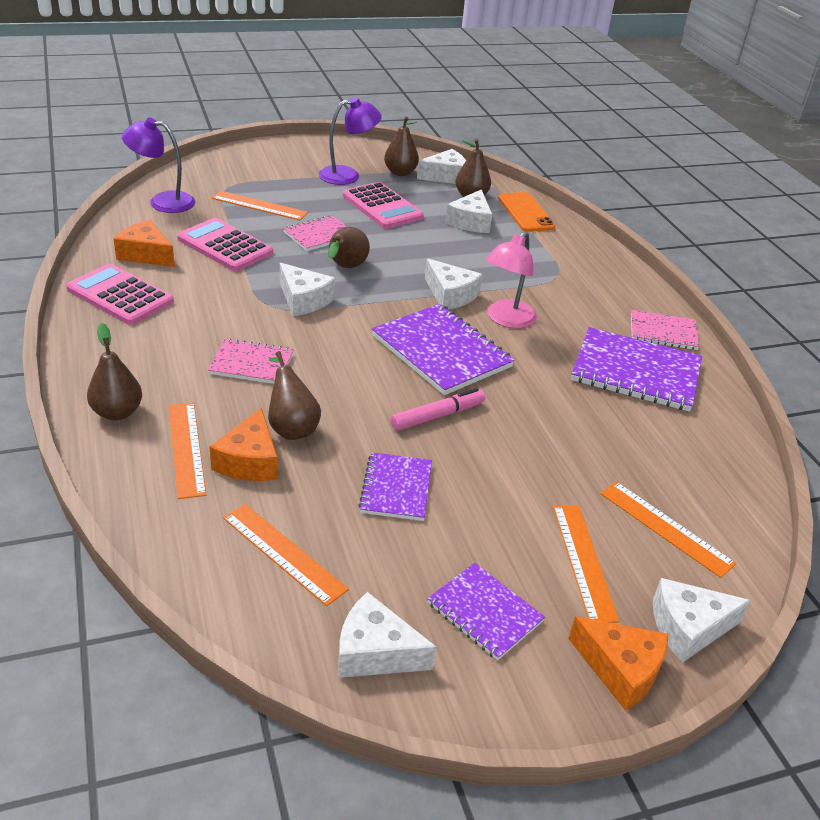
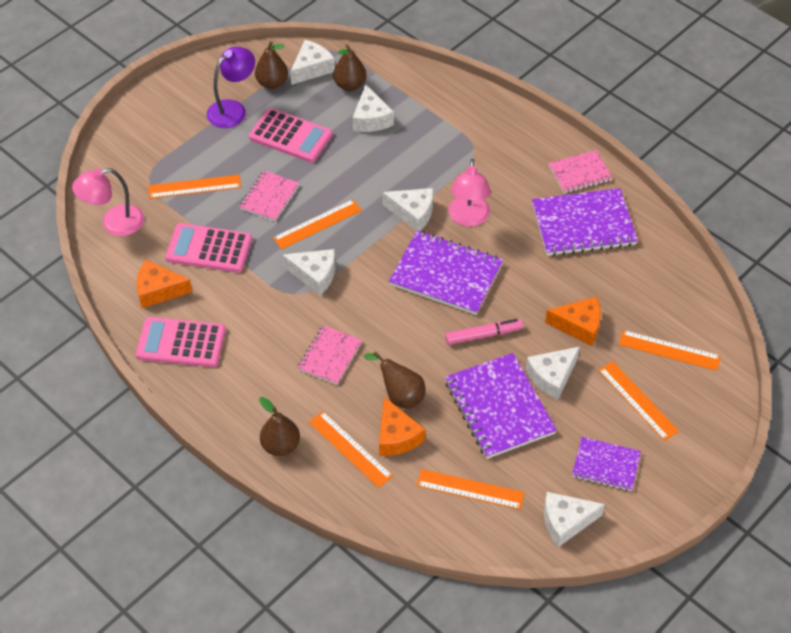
camera: 25 degrees left, 15 degrees up
(162, 202) = (114, 223): purple lamp -> pink lamp
(251, 364) = (330, 356): pink notebook -> pink notebook turned 45 degrees counterclockwise
(345, 268) = (317, 224): brown pear -> orange ruler
(396, 488) = (499, 407): purple notebook -> purple notebook, size x1.70
(437, 416) = (483, 335): pink marker -> pink marker turned 45 degrees clockwise
(525, 213) = (405, 84): orange phone -> none
(620, 669) = (695, 460): orange cheese -> orange cheese (579, 325)
(688, 628) = (716, 414): white cheese -> white cheese (552, 377)

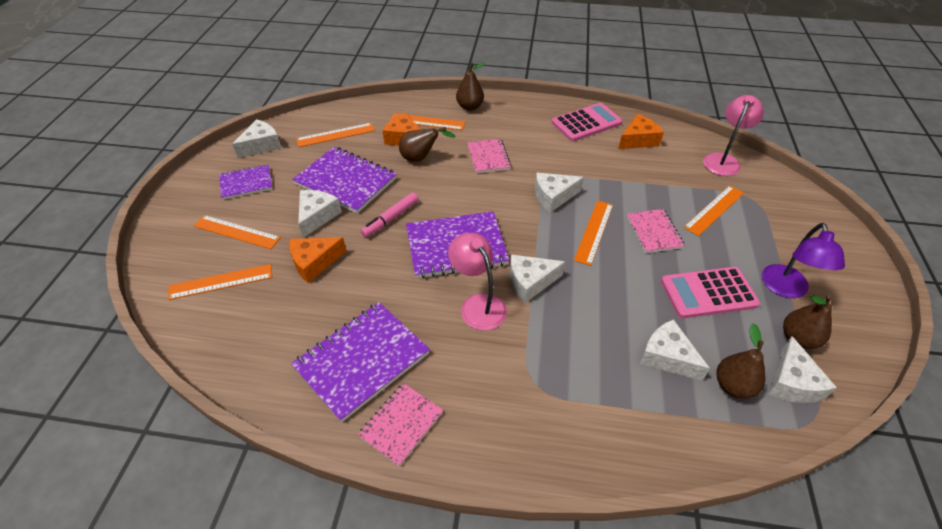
camera: 145 degrees right, 5 degrees down
(209, 249) = (644, 176): pink calculator -> none

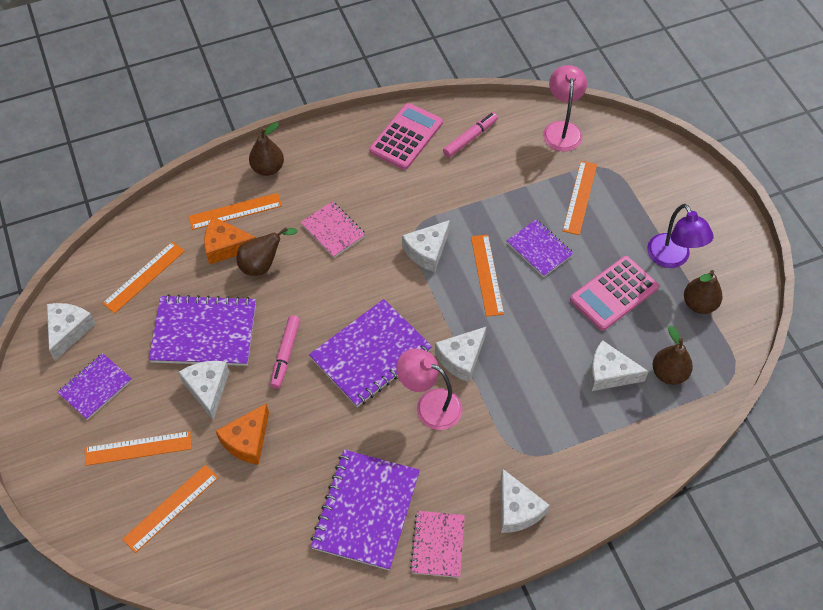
camera: 30 degrees left, 10 degrees up
(638, 140) = (470, 138): orange cheese -> pink marker
(654, 232) = (539, 249): pink notebook -> purple notebook
(791, 382) = (708, 347): white cheese -> white cheese (517, 509)

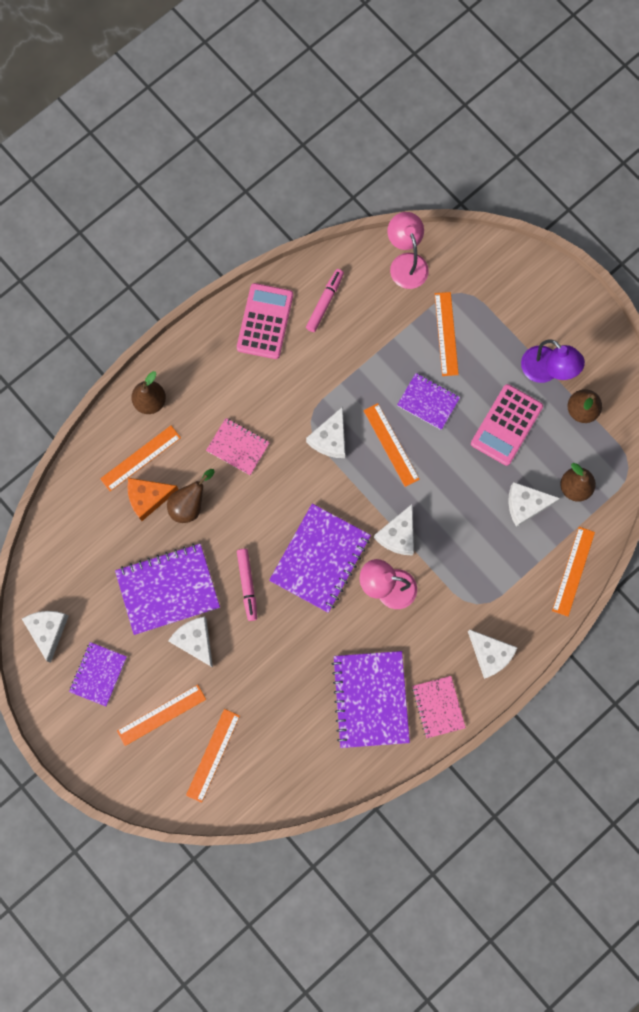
camera: 20 degrees left, 20 degrees up
(144, 277) = (89, 554): orange ruler -> orange ruler (573, 571)
(247, 440) = (249, 675): orange cheese -> none

